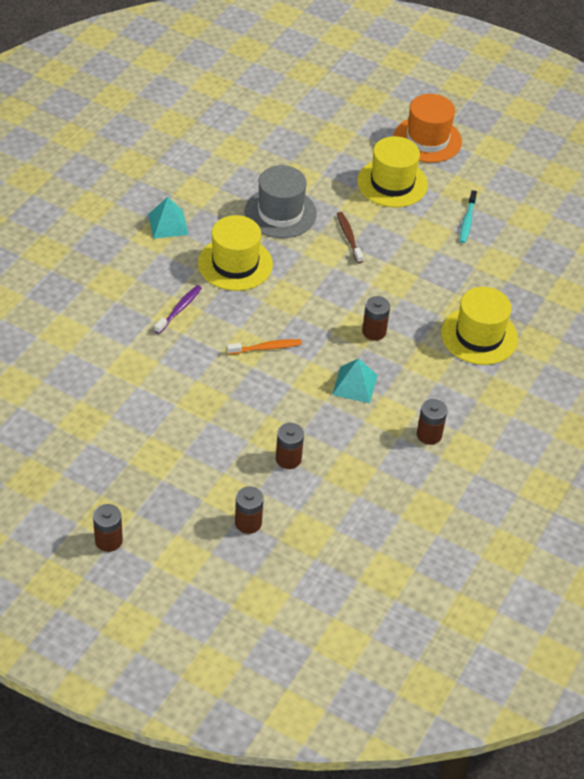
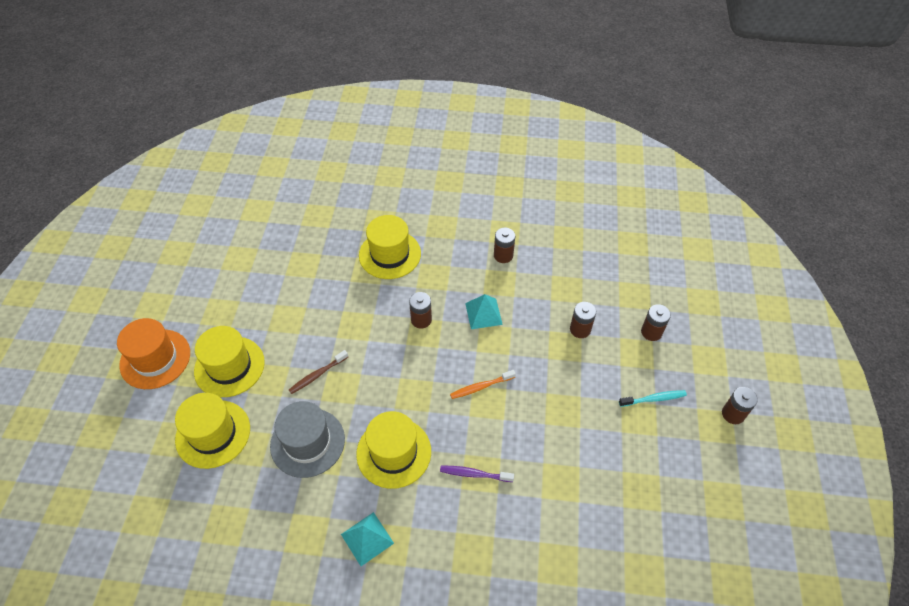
camera: 110 degrees left, 5 degrees up
(266, 348) = (480, 387): orange toothbrush -> orange toothbrush turned 75 degrees counterclockwise
(325, 159) = (213, 434): none -> yellow hat
(467, 221) = (260, 297): turquoise toothbrush -> turquoise toothbrush (654, 399)

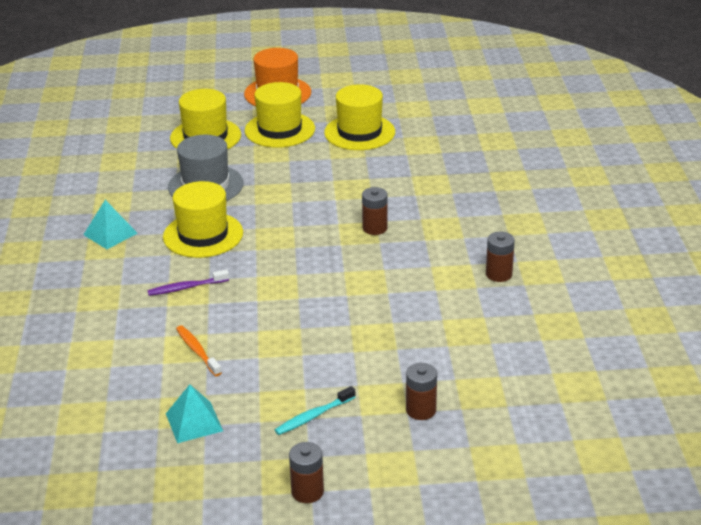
camera: 80 degrees right, 20 degrees down
(317, 375) = (283, 177): brown toothbrush -> none
(390, 254) = (461, 194): yellow hat -> yellow hat (359, 132)
(474, 474) = (186, 287): purple toothbrush -> purple toothbrush turned 105 degrees counterclockwise
(480, 387) = (295, 279): orange toothbrush -> orange toothbrush (197, 351)
(483, 313) = (400, 270): turquoise pyramid -> turquoise pyramid (194, 422)
(580, 329) = (403, 347): brown battery -> none
(654, 399) = (313, 416): turquoise toothbrush -> turquoise toothbrush turned 75 degrees clockwise

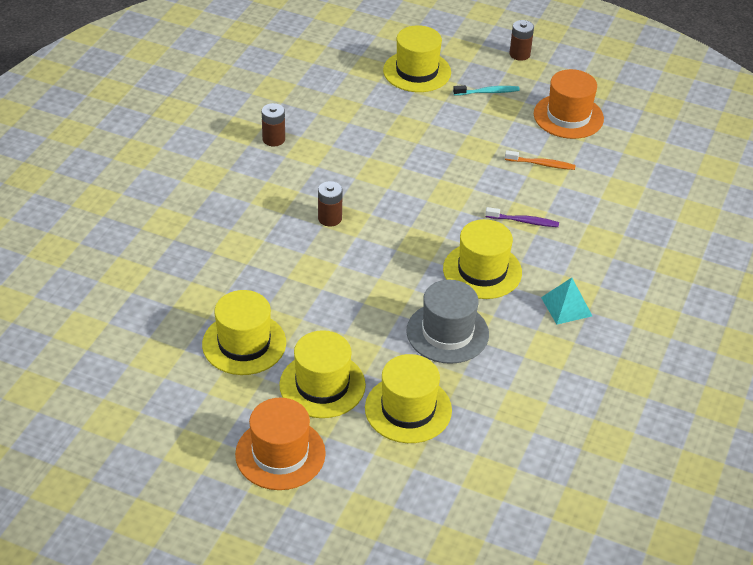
camera: 155 degrees left, 10 degrees up
(194, 422) = (568, 116): turquoise pyramid -> orange hat
(197, 351) = (541, 164): orange toothbrush -> orange toothbrush turned 75 degrees counterclockwise
(421, 410) = (417, 71): brown battery -> yellow hat

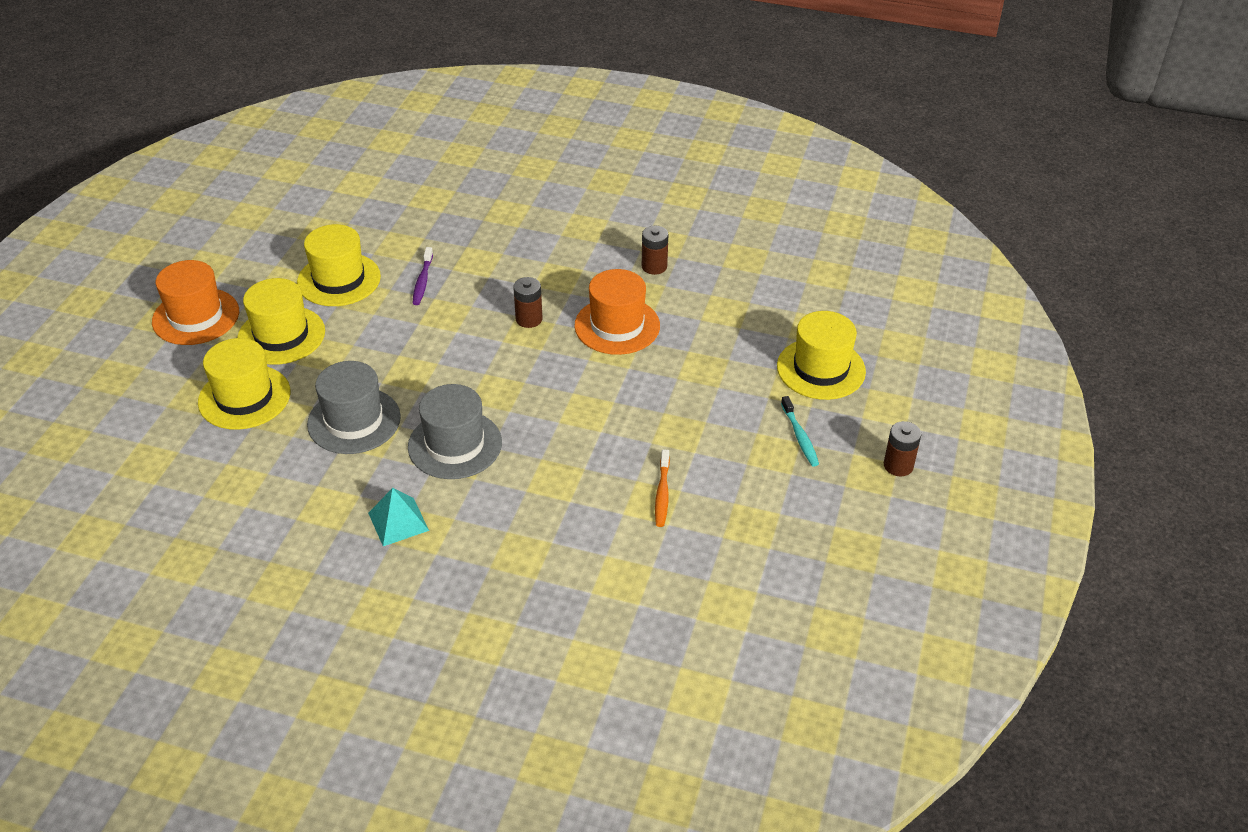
camera: 85 degrees right, 0 degrees up
(482, 271) = (455, 445): yellow hat -> grey hat
(524, 221) = (547, 479): purple toothbrush -> purple toothbrush (422, 281)
(568, 116) = (772, 520): orange hat -> orange hat (617, 326)

